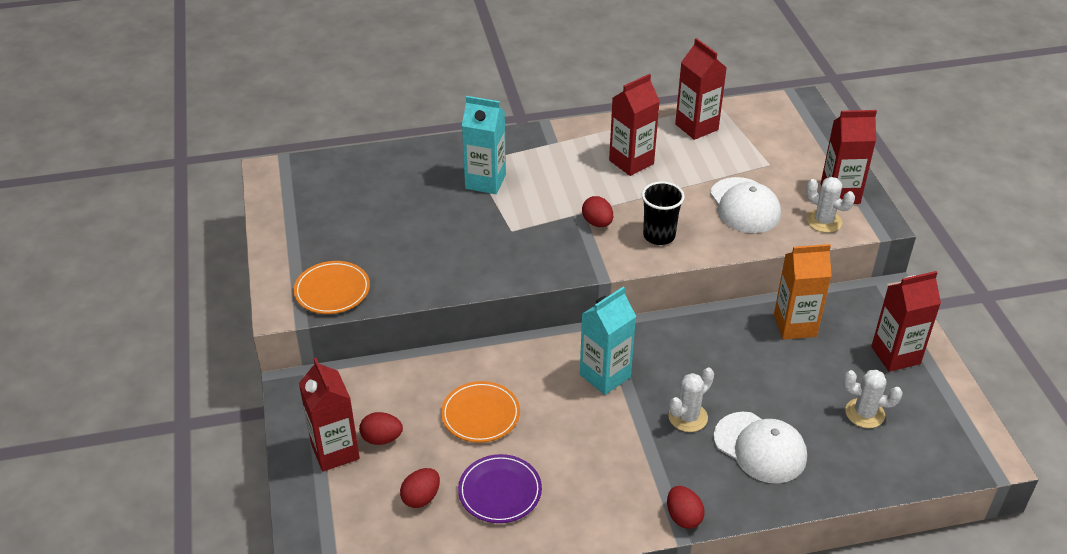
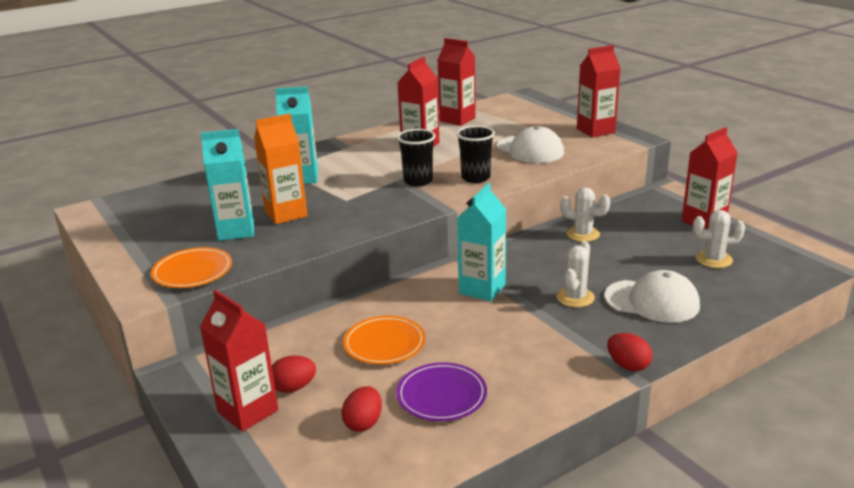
camera: 20 degrees left, 15 degrees down
(390, 245) = (236, 231): none -> turquoise carton
(597, 223) = (418, 181): red egg -> black cup
(795, 325) = (613, 223): orange carton -> orange carton (286, 214)
(824, 221) = (597, 146): white cactus -> white cactus (583, 234)

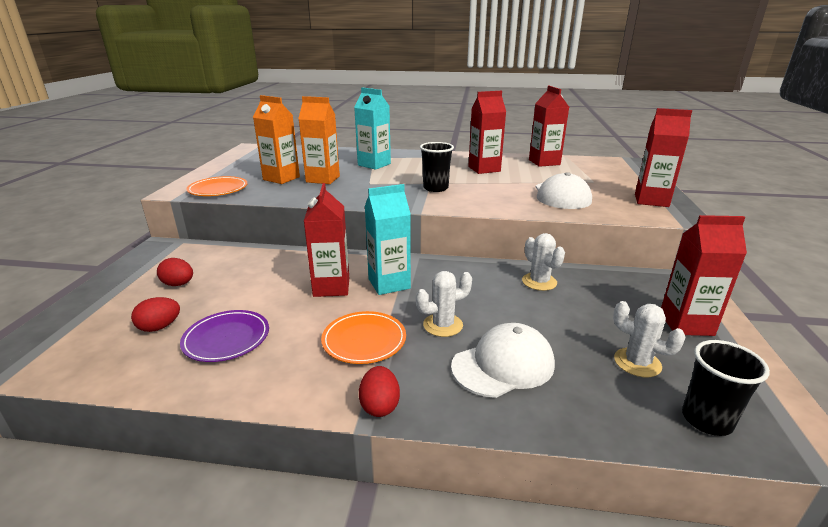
camera: 40 degrees right, 0 degrees up
(236, 231) = (281, 178): turquoise carton -> orange carton
(248, 411) = (137, 284): red carton -> red carton (331, 287)
(384, 343) = (267, 286): orange plate -> orange plate (364, 340)
(475, 178) = (479, 199): black cup -> black cup (706, 420)
(652, 301) = (503, 365): white cap -> white cap turned 90 degrees counterclockwise

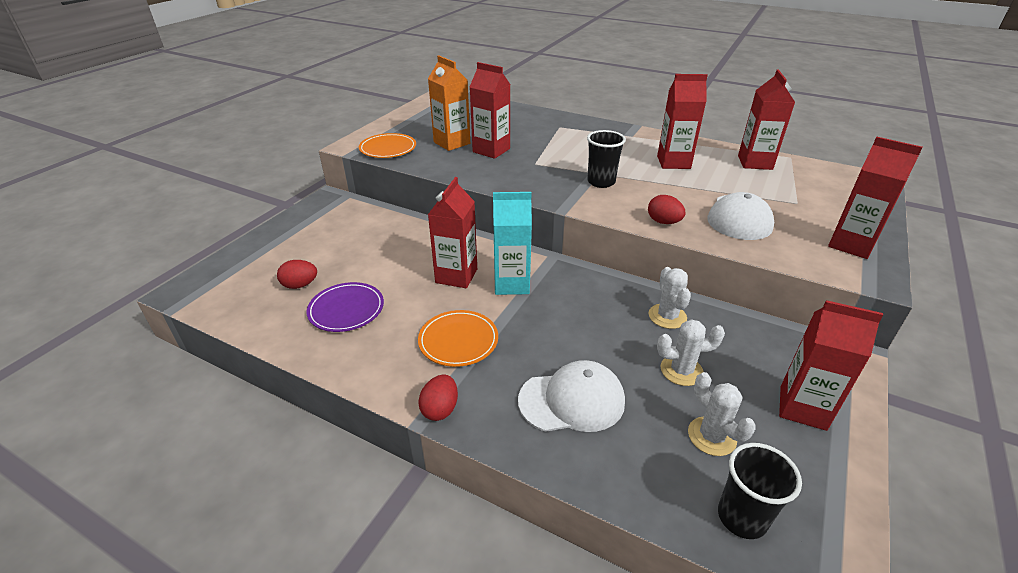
camera: 20 degrees right, 10 degrees up
(178, 284) = (329, 244): red egg -> red egg (663, 222)
(323, 179) = (491, 150): orange carton -> red carton
(374, 164) = (554, 137): turquoise carton -> none
(443, 325) = (538, 343): white cactus -> white cactus (681, 370)

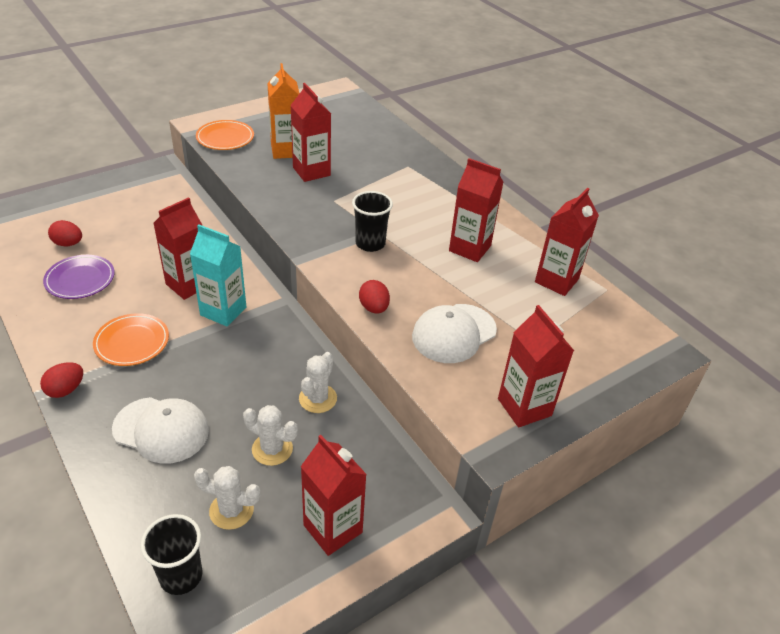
camera: 25 degrees right, 5 degrees up
(711, 436) = (231, 510): white cactus -> white cactus turned 75 degrees counterclockwise

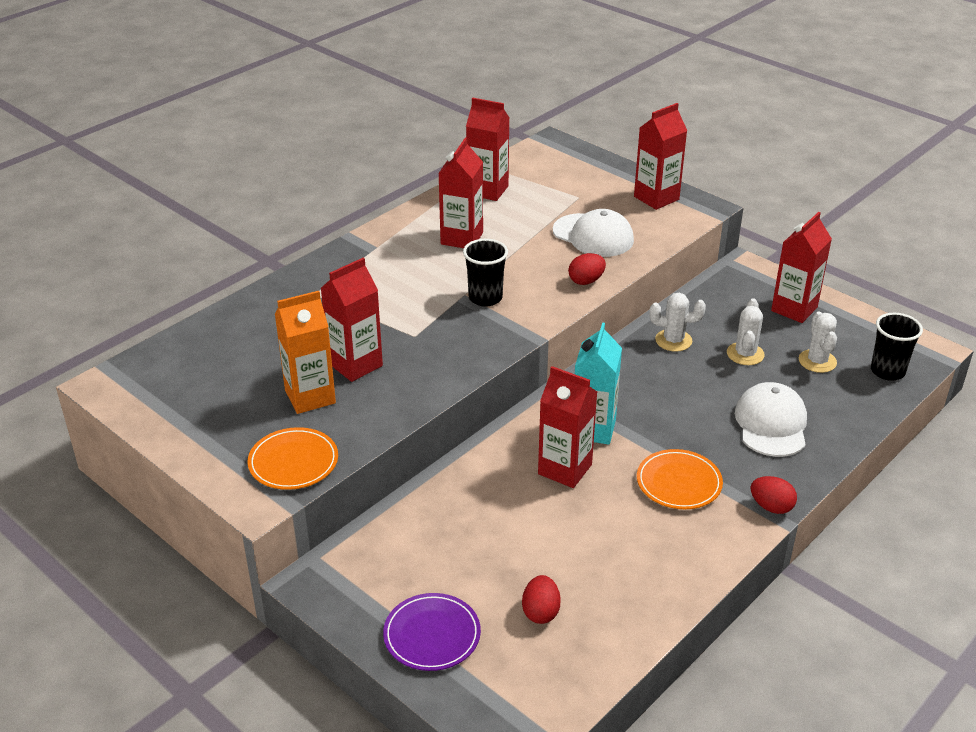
camera: 100 degrees left, 5 degrees down
(80, 279) = (604, 568): purple plate -> purple plate (432, 635)

